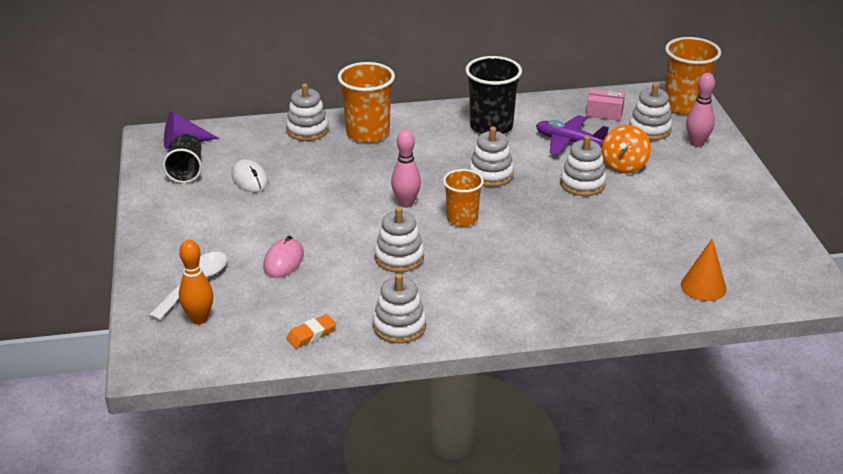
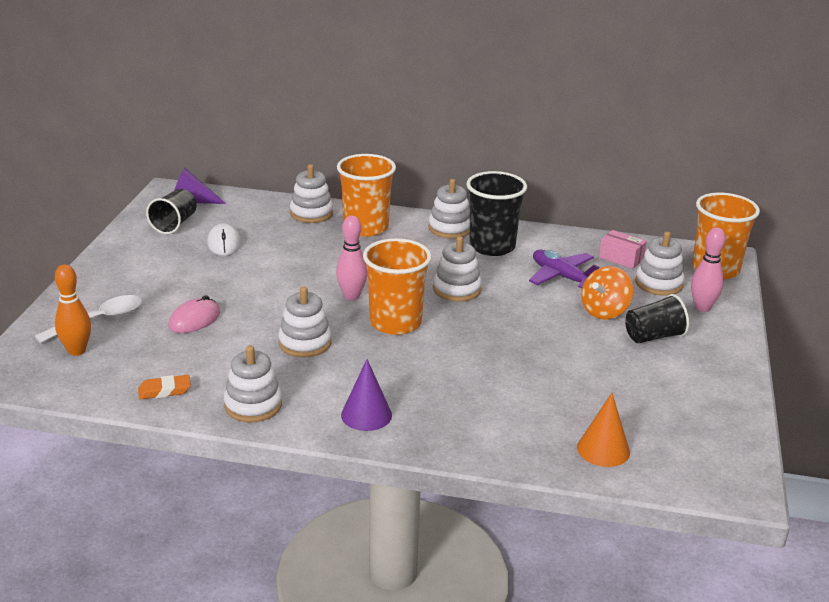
camera: 20 degrees right, 5 degrees down
(462, 219) = (395, 323): orange cup -> orange cup, size x1.55
(500, 308) = (366, 415): none -> purple cone
(582, 184) = (546, 318): white stacking toy -> white stacking toy (450, 228)
(677, 179) = (653, 336): none -> black cup

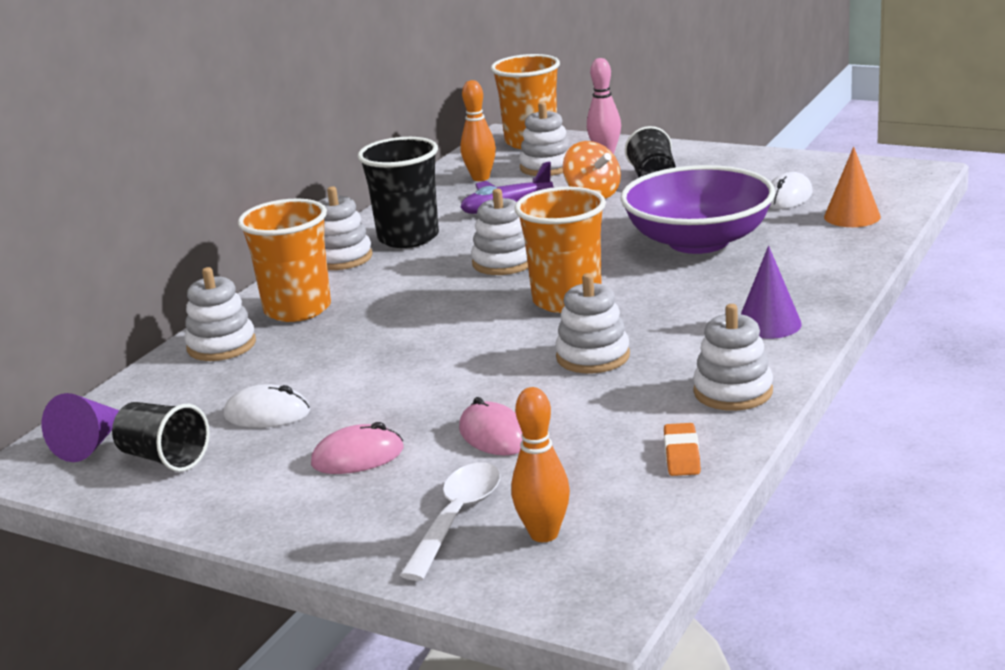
camera: 70 degrees left, 5 degrees down
(98, 320) = (457, 518): white spoon -> white spoon turned 45 degrees clockwise
(171, 279) = (358, 457): none -> pink mouse
(351, 296) = (486, 324): pink bowling pin -> none
(520, 370) = (698, 241): none -> purple bowl
(621, 258) = (481, 178): pink box -> orange bowling pin
(638, 411) = (788, 197): none -> white mouse

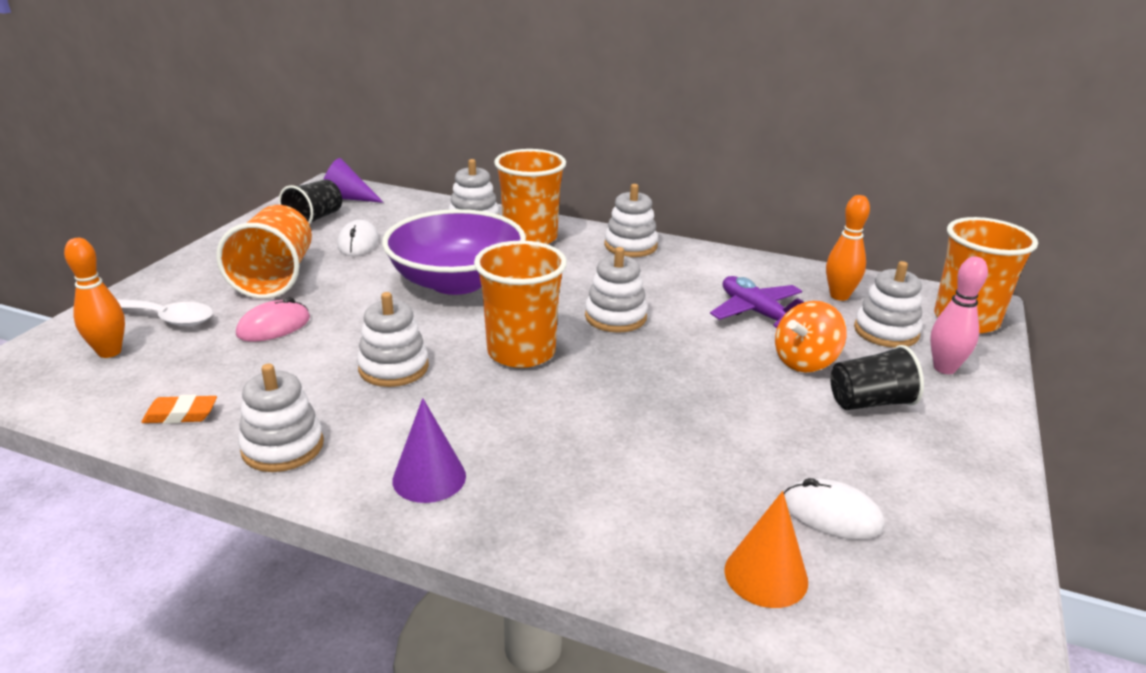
camera: 80 degrees right, 5 degrees up
(358, 457) = (275, 277): pink mouse -> orange cup
(408, 238) = (676, 270): black cup -> none
(698, 241) = (669, 433): purple bowl -> purple bowl (456, 281)

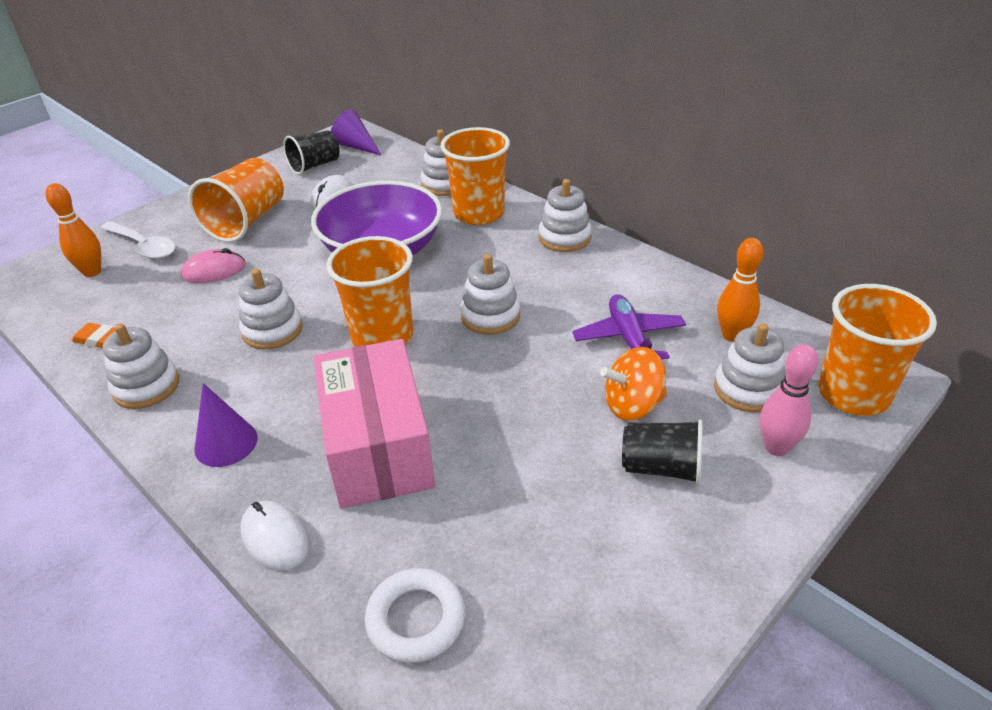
camera: 25 degrees right, 10 degrees up
(599, 444) = (377, 447): none -> pink box
(766, 575) = (416, 619): orange cone -> white ring
(831, 514) = (523, 578): white mouse -> white mouse (275, 538)

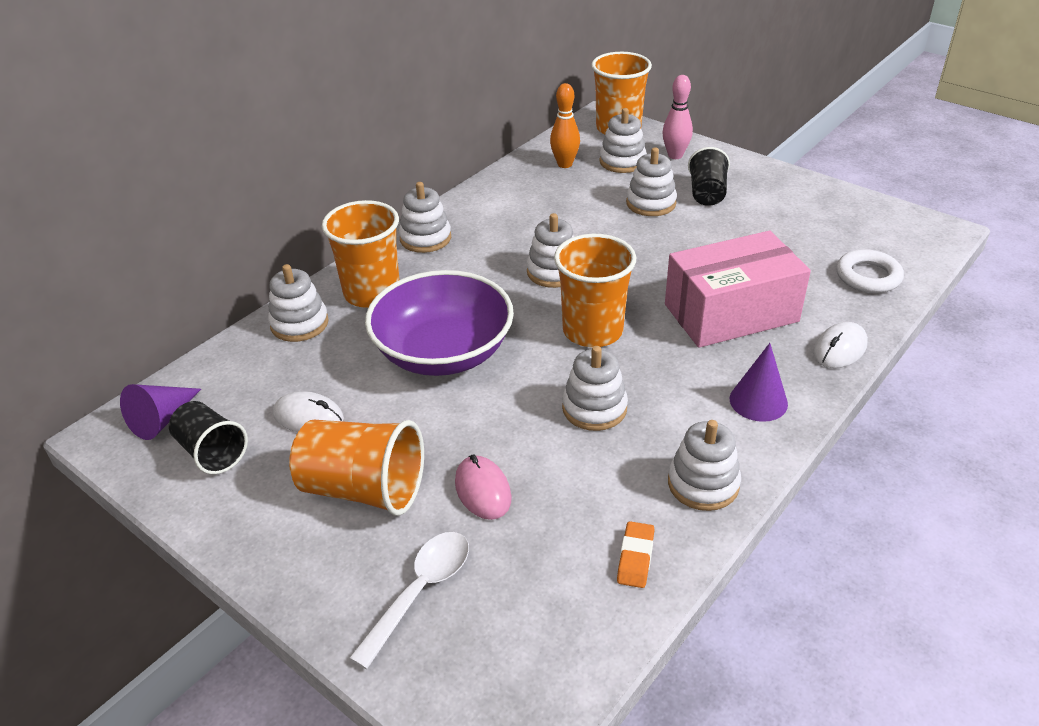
camera: 95 degrees left, 0 degrees up
(92, 272) = (487, 633): orange bowling pin -> none
(629, 339) = (575, 205): purple plane -> none
(633, 405) = (651, 203): orange spinning top -> white stacking toy

